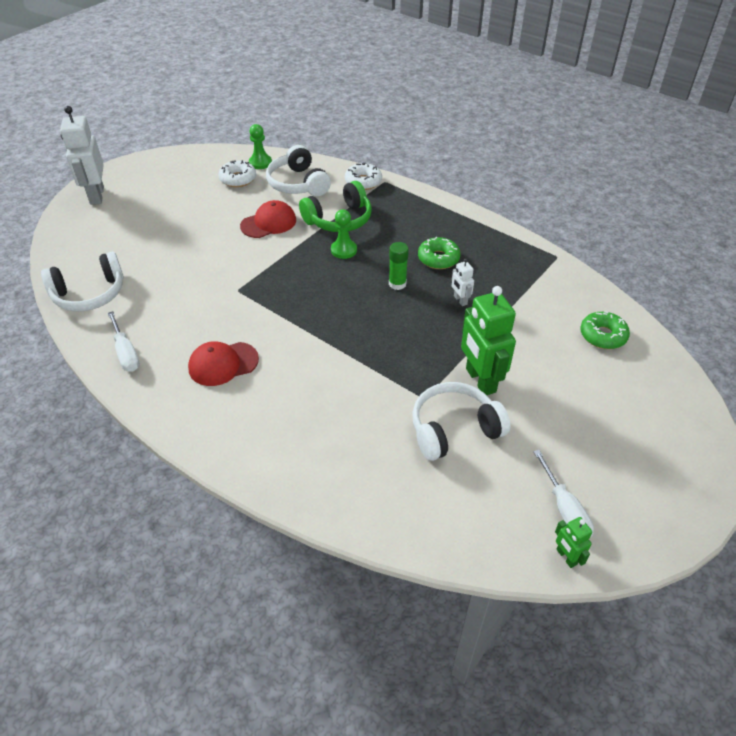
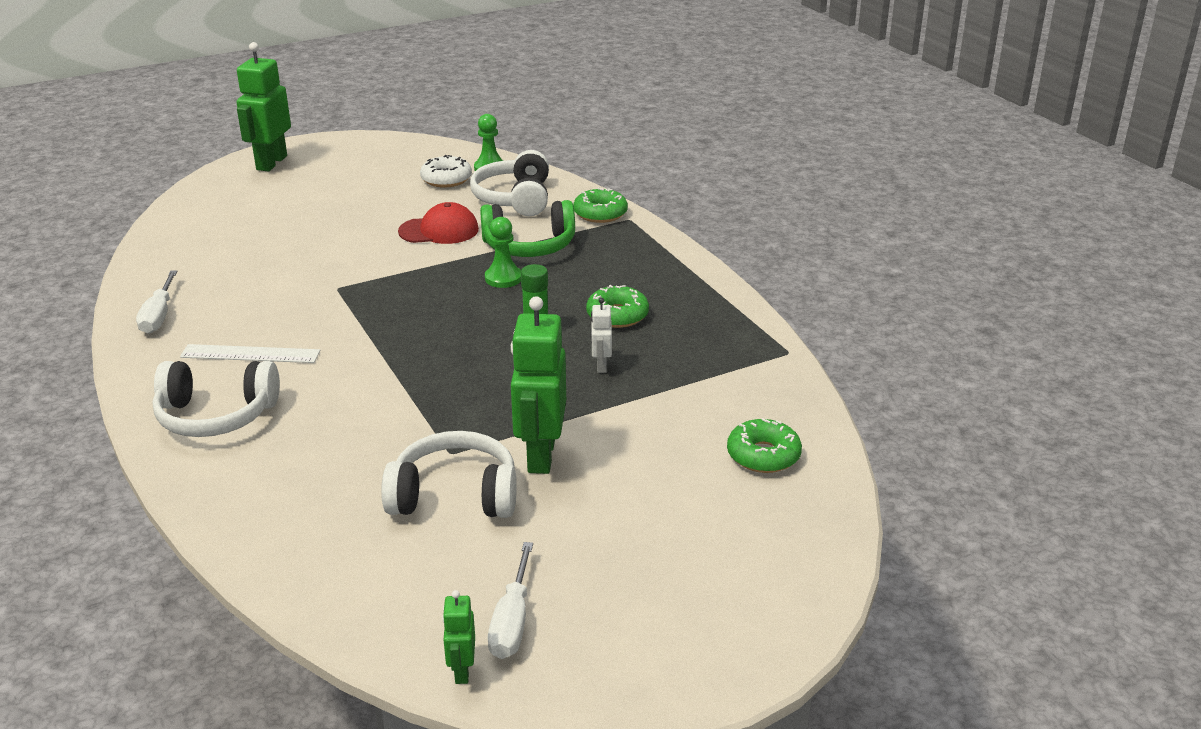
camera: 25 degrees right, 15 degrees down
(89, 294) = (175, 252): white headphones -> white headphones (216, 416)
(96, 196) = (271, 163): white robot -> green robot
(223, 364) = (250, 354): red cap -> white ruler
(363, 182) = (600, 214): white donut -> green donut

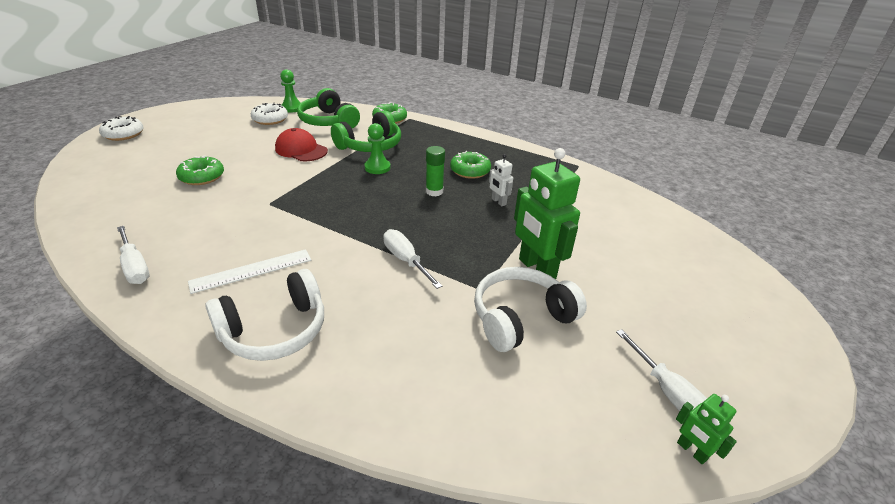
camera: 35 degrees left, 5 degrees up
(271, 163) = (123, 134): green robot -> white donut
(407, 395) = (405, 260): none -> white screwdriver
(439, 230) = (301, 150): red cap -> red cap turned 105 degrees counterclockwise
(515, 199) = (328, 121): white headphones -> green headphones
(763, 455) = (643, 223): green donut -> green donut (202, 177)

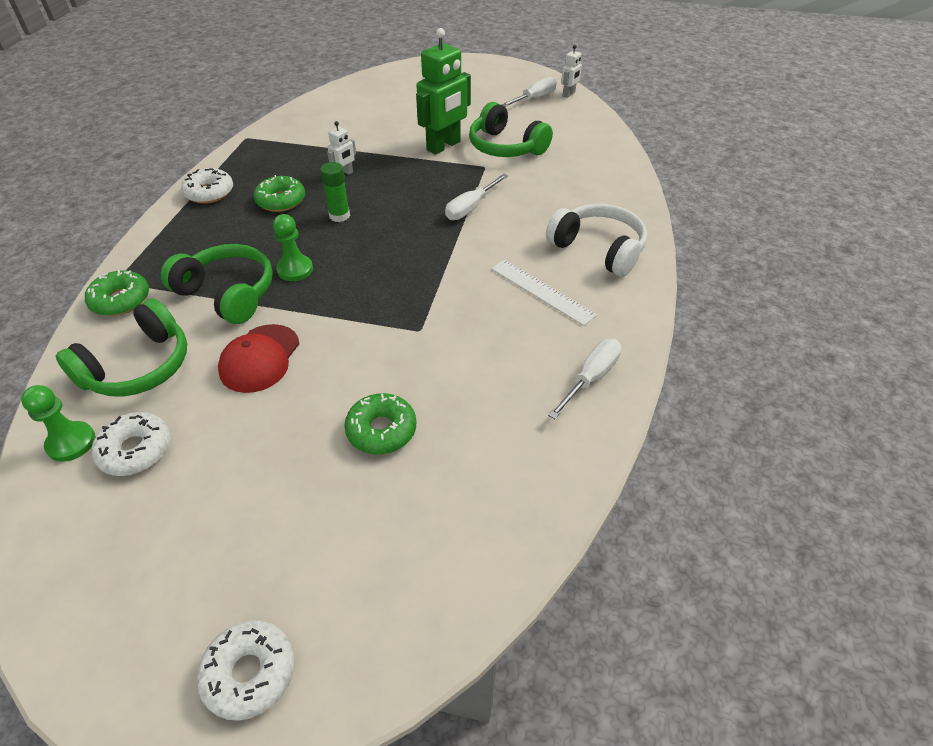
camera: 105 degrees left, 10 degrees up
(495, 147) = (209, 193): none -> white donut
(521, 318) = (505, 147): white headphones -> green headphones
(691, 451) = (569, 94): green robot -> white robot

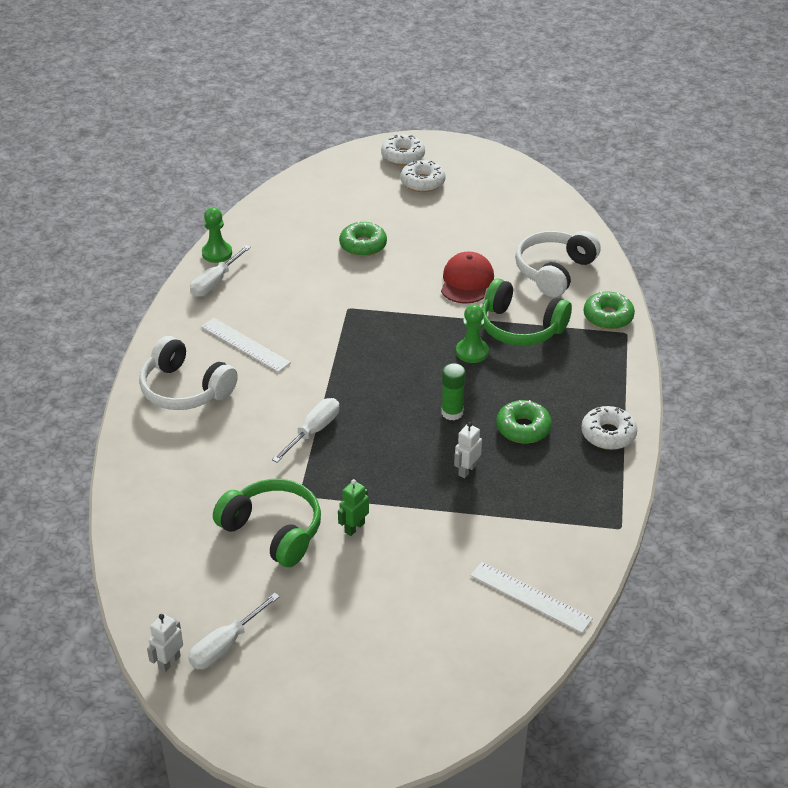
camera: 175 degrees right, 5 degrees down
(71, 443) = (564, 229): green pawn -> green pawn (217, 253)
(136, 450) = (519, 227): white donut -> white donut (422, 182)
(138, 367) = (554, 271): green headphones -> white headphones
(331, 109) = (530, 597): none -> white ruler
(444, 146) = (354, 527): green robot -> green robot, size x0.48

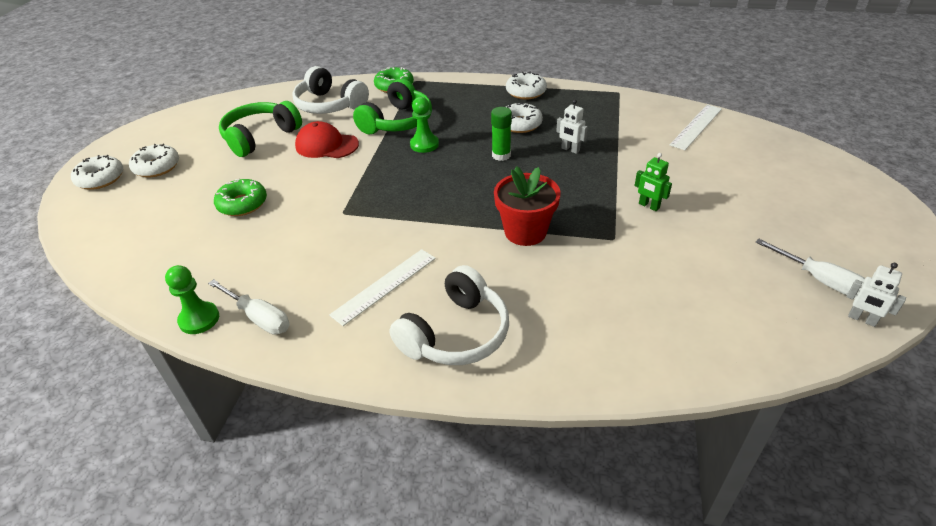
camera: 85 degrees left, 0 degrees up
(273, 531) = (665, 254): green headphones -> green headphones (260, 137)
(314, 431) = (525, 232): white screwdriver -> red flower pot
(523, 428) = (520, 124): green donut -> white donut

